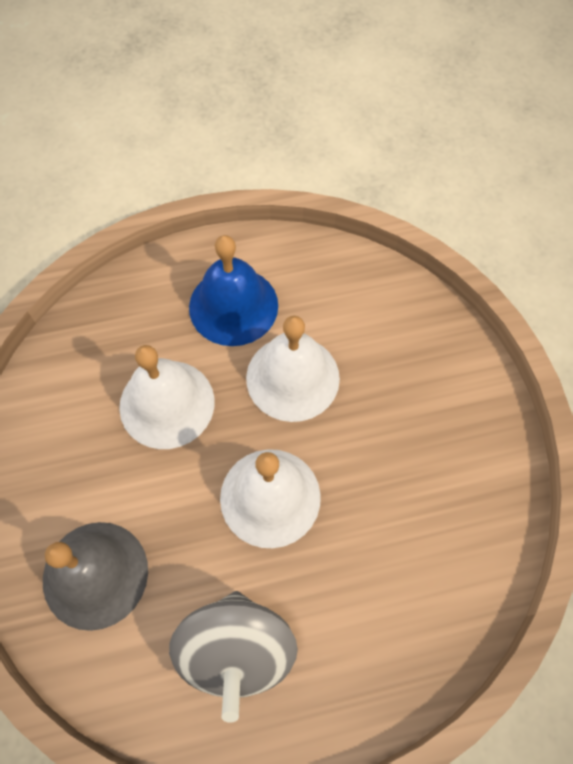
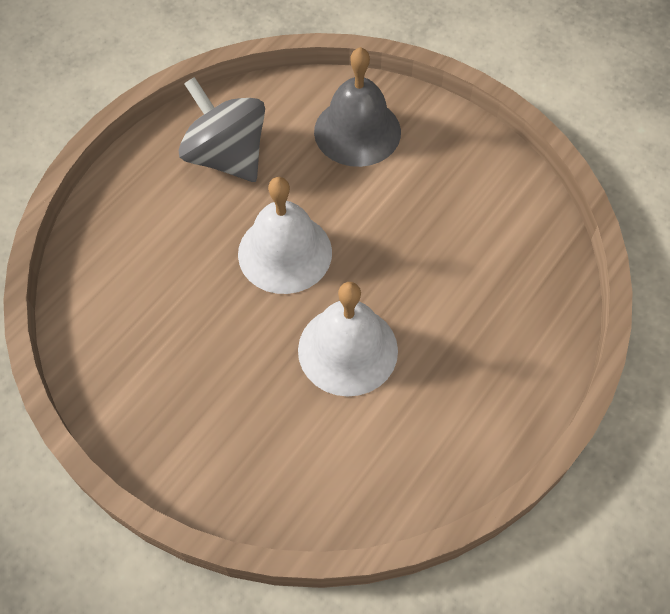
camera: 140 degrees right, 5 degrees down
(167, 403) = (425, 257): white bell -> none
(233, 306) = (456, 372): blue bell -> none

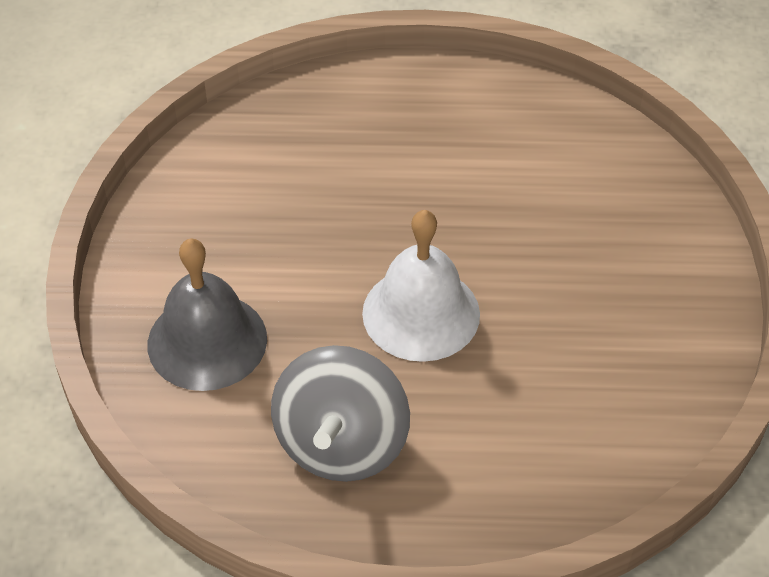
camera: 125 degrees left, 10 degrees down
(347, 350) = (480, 208): white bell -> none

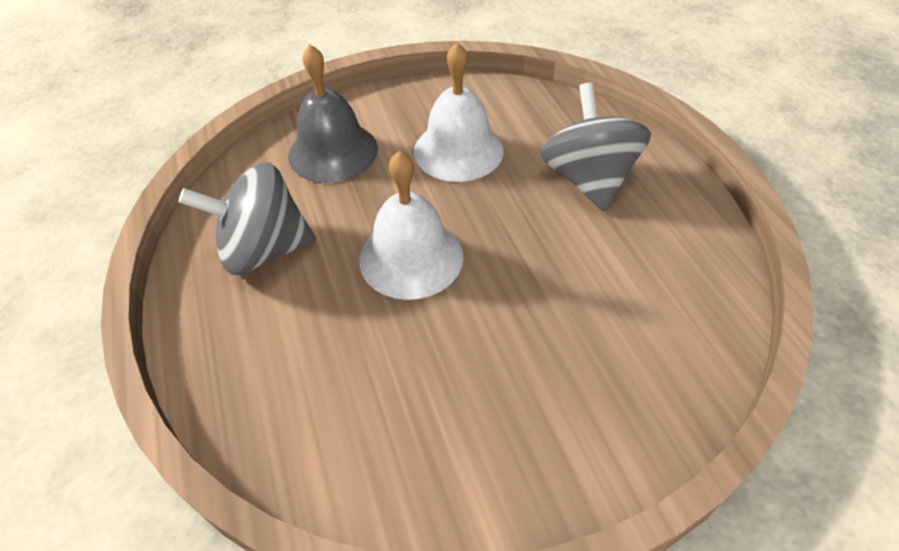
camera: 70 degrees right, 0 degrees up
(278, 224) = (458, 150): none -> white bell
(387, 137) = (588, 179): none -> grey spinning top

